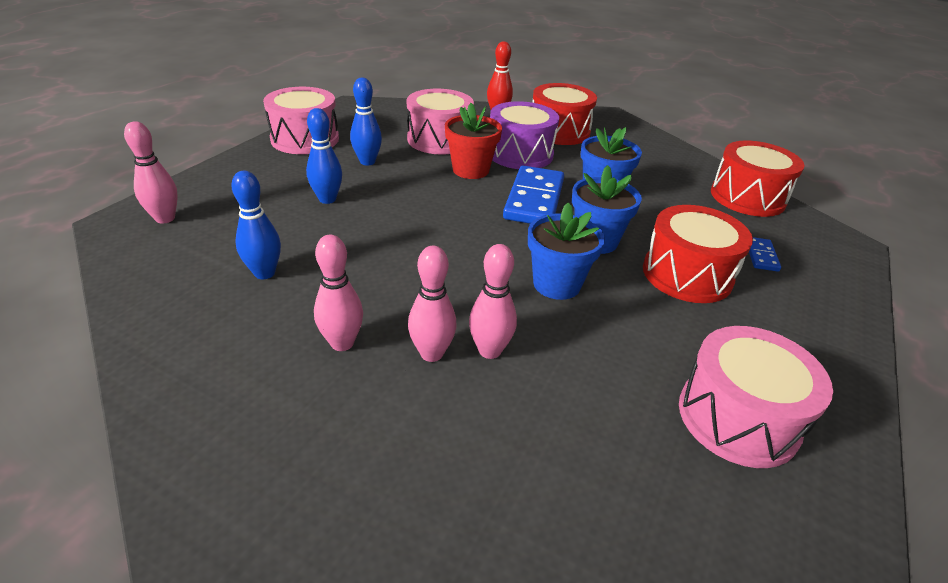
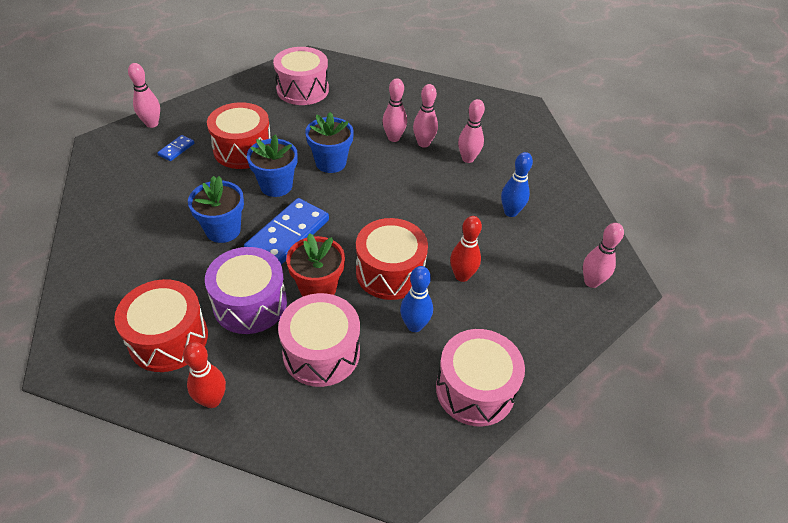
camera: 160 degrees left, 10 degrees up
(327, 199) = (462, 276): blue bowling pin -> red bowling pin
(747, 197) = (105, 196): red drum -> red drum (390, 272)
(843, 281) = (152, 124): none -> pink bowling pin

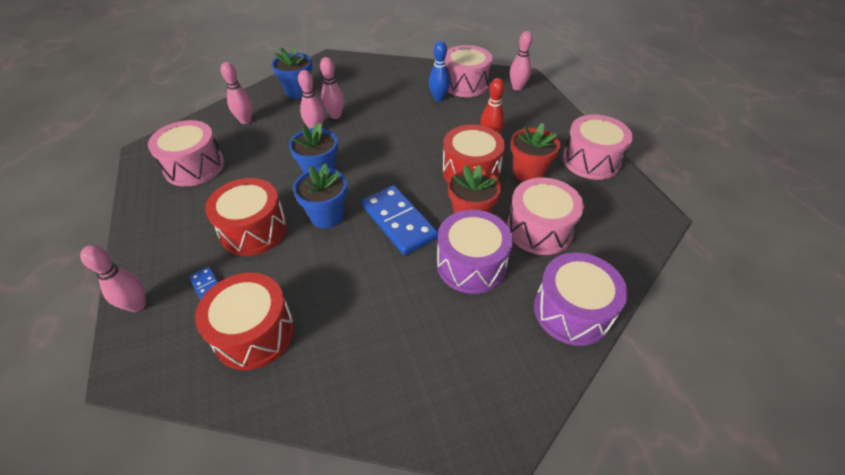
camera: 65 degrees left, 0 degrees up
(168, 338) = (492, 335): red drum -> red drum (254, 333)
(212, 400) = (572, 311): red bowling pin -> purple drum
(223, 230) = (366, 267): blue flower pot -> blue flower pot (298, 91)
(414, 325) = (528, 173): blue bowling pin -> red flower pot
(468, 159) = (370, 100): pink bowling pin -> pink bowling pin (245, 120)
(559, 229) = (465, 84): none -> pink drum

